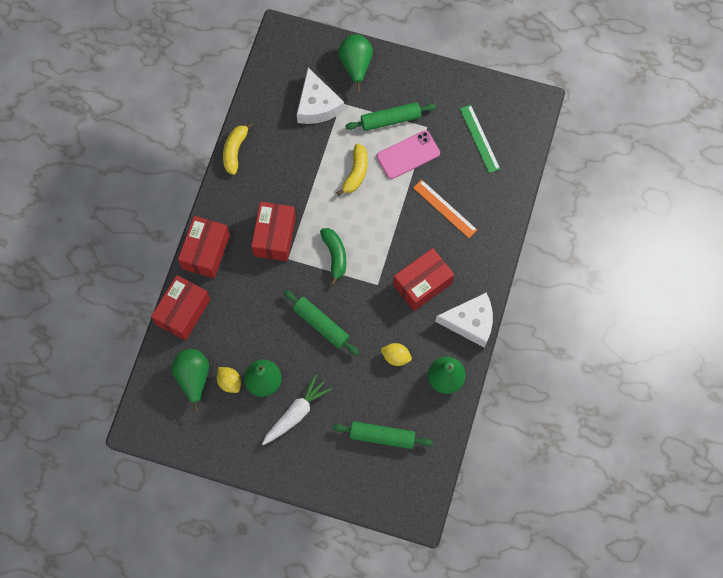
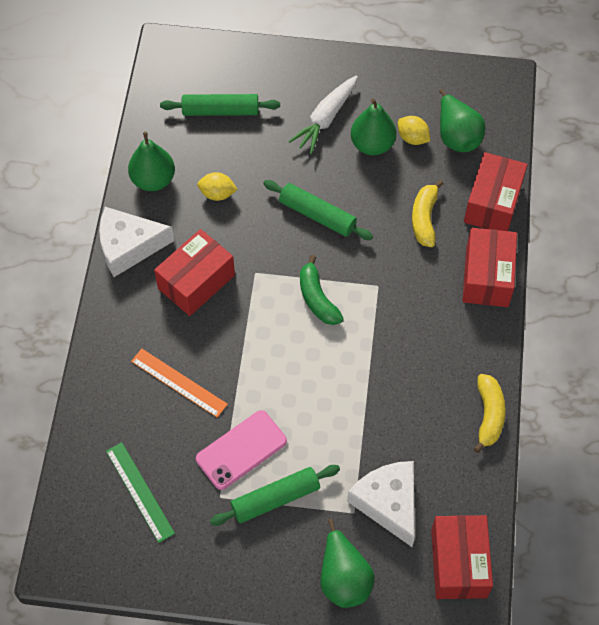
camera: 170 degrees right, 10 degrees down
(275, 236) = (402, 310): red box -> red box (458, 563)
(356, 173) = (311, 412): yellow banana -> yellow banana (424, 218)

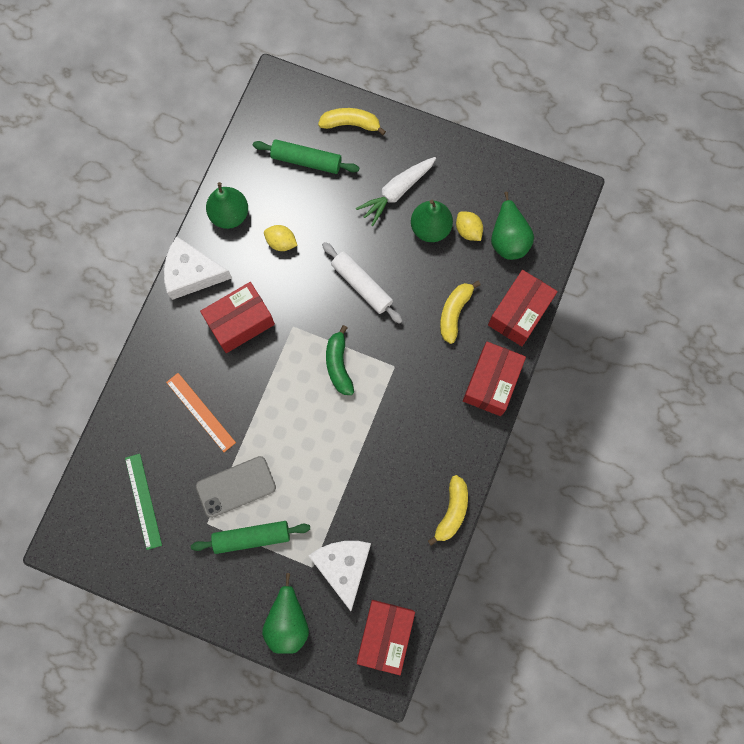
camera: 15 degrees right, 15 degrees up
(241, 450) = (236, 487): pink phone -> grey phone
(257, 67) = (351, 124): none -> yellow banana
(317, 215) = (362, 285): green rolling pin -> white rolling pin

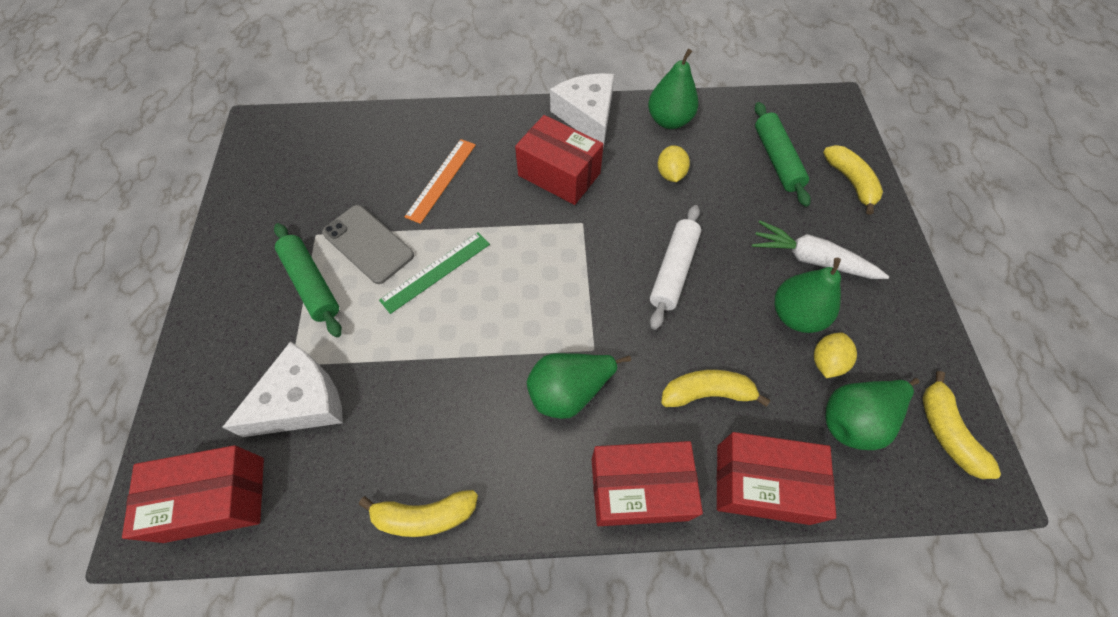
camera: 65 degrees right, 15 degrees down
(143, 501) = (323, 170): green ruler -> green ruler (436, 271)
(288, 621) = (212, 365): green pear -> green pear (569, 391)
(338, 365) = (562, 287): green banana -> none
(538, 194) = (946, 432): none -> yellow banana

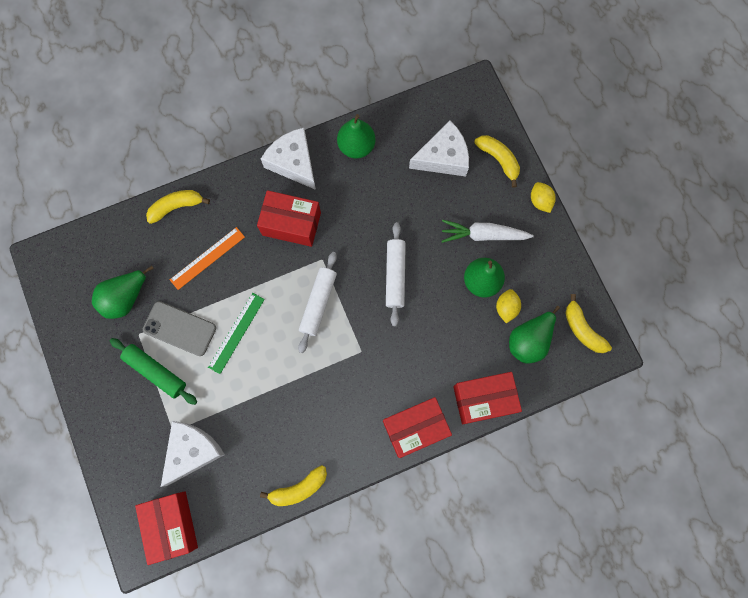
camera: 20 degrees left, 15 degrees up
(215, 498) = (172, 525): red box -> red box turned 75 degrees counterclockwise
(441, 179) = (207, 258): orange ruler -> orange ruler turned 45 degrees clockwise
(557, 271) = (318, 303): none -> white rolling pin
(569, 391) = (355, 384): green pear -> green pear (125, 298)
(670, 174) = (371, 196): yellow lemon -> yellow lemon (540, 201)
(707, 393) = (439, 355): yellow banana -> yellow banana (176, 207)
(776, 159) = (443, 157): green rolling pin -> white cheese

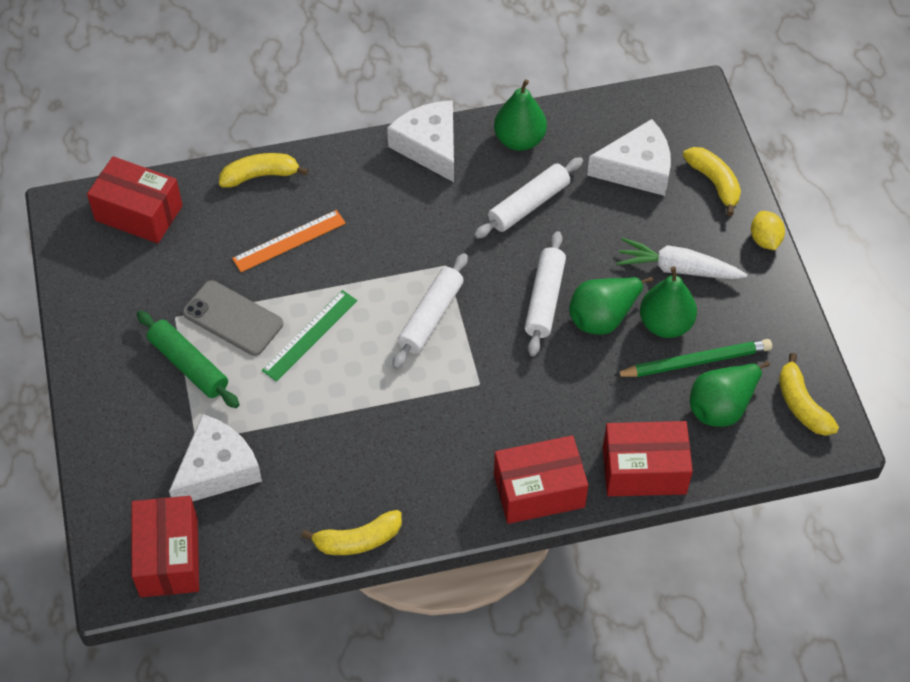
camera: 10 degrees right, 20 degrees down
(125, 298) = (167, 271): green pear -> green pear (603, 317)
(291, 224) = (412, 217): red box -> red box (138, 213)
(372, 200) = (529, 205): none -> white rolling pin
(506, 308) = (695, 362): yellow lemon -> green pencil

